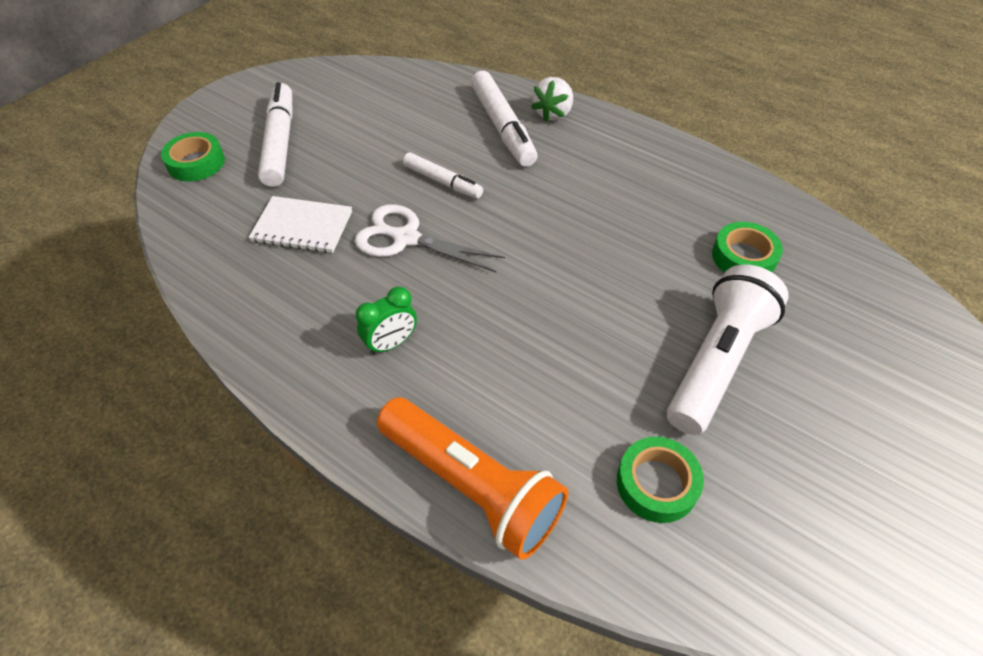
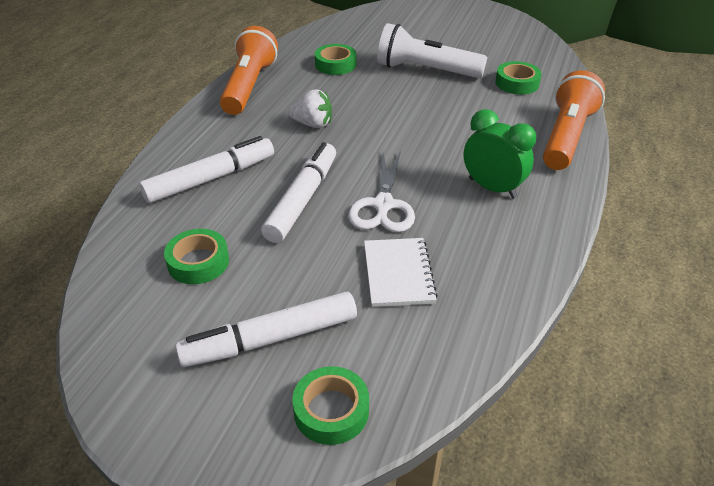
camera: 105 degrees left, 10 degrees down
(387, 114) = (198, 262): none -> green tape
(391, 343) = (492, 188): green clock -> green clock, size x1.51
(442, 181) = (302, 200): white marker -> white marker, size x1.63
(553, 113) = (184, 153): white strawberry -> white strawberry (312, 124)
(688, 169) = (249, 86): none -> orange flashlight

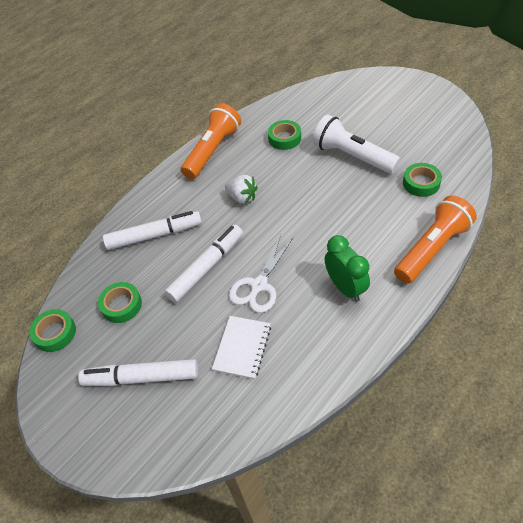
camera: 25 degrees right, 10 degrees up
(331, 410) = (155, 440): green tape -> green tape (55, 333)

